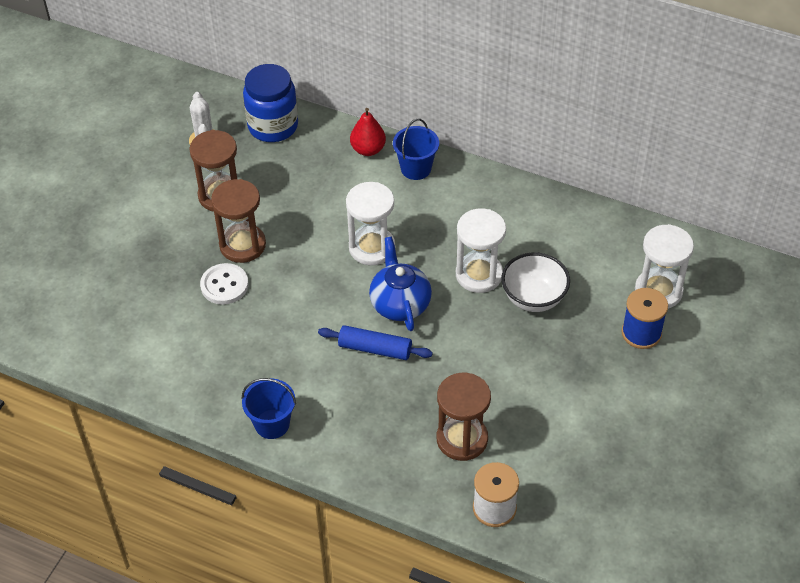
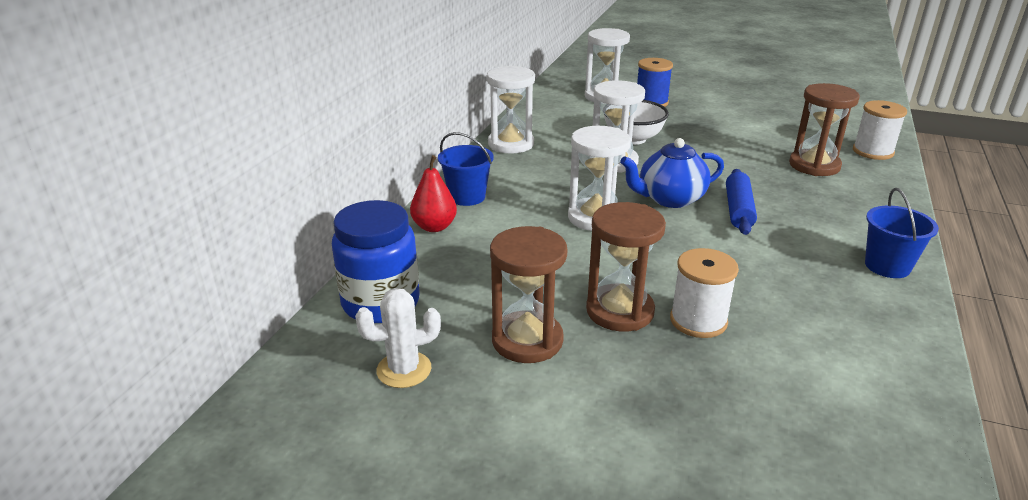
camera: 95 degrees left, 20 degrees down
(224, 285) = (698, 320): white button -> white spool
(523, 201) = (511, 144): none -> white hourglass

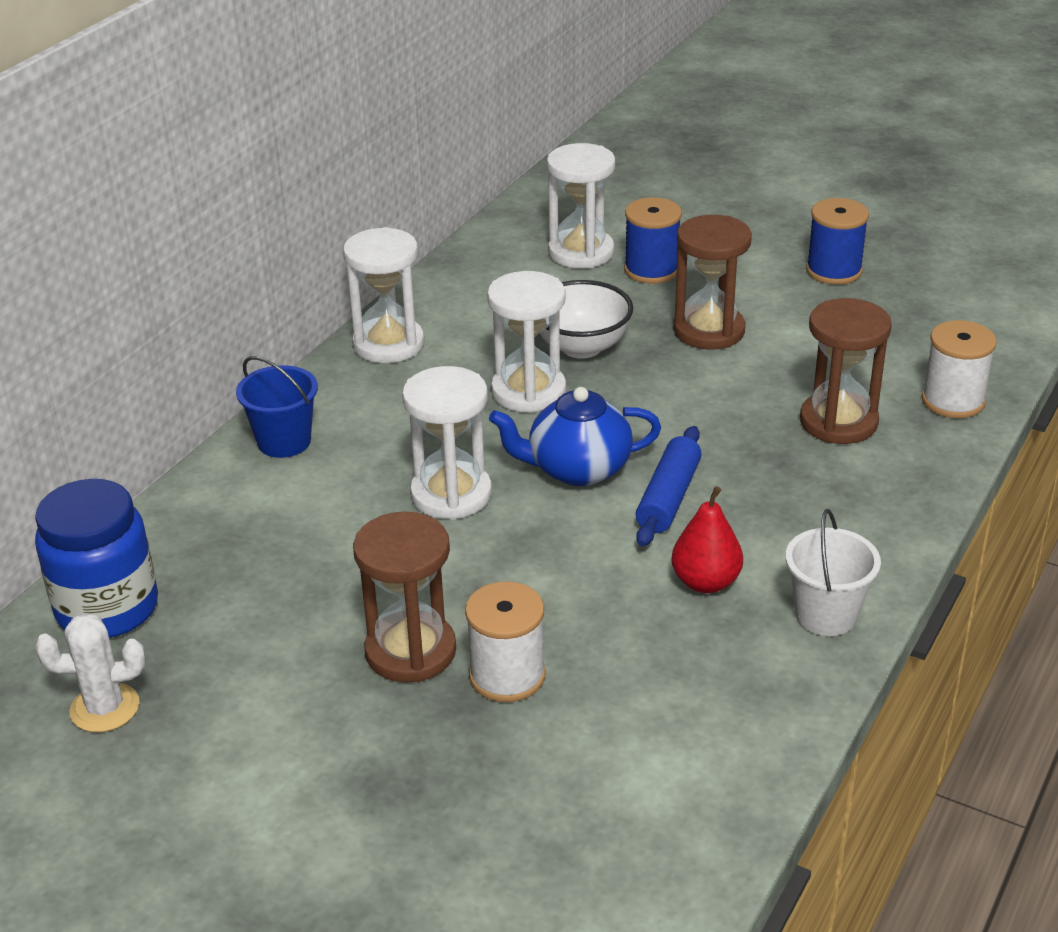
camera: 10 degrees right, 5 degrees up
(434, 227) = (219, 492): red pear -> red pear (706, 582)
(527, 340) = (271, 682): brown hourglass -> brown hourglass (709, 331)
(756, 98) = (834, 271): none -> blue spool
(887, 266) = (826, 615): blue bucket -> white bucket

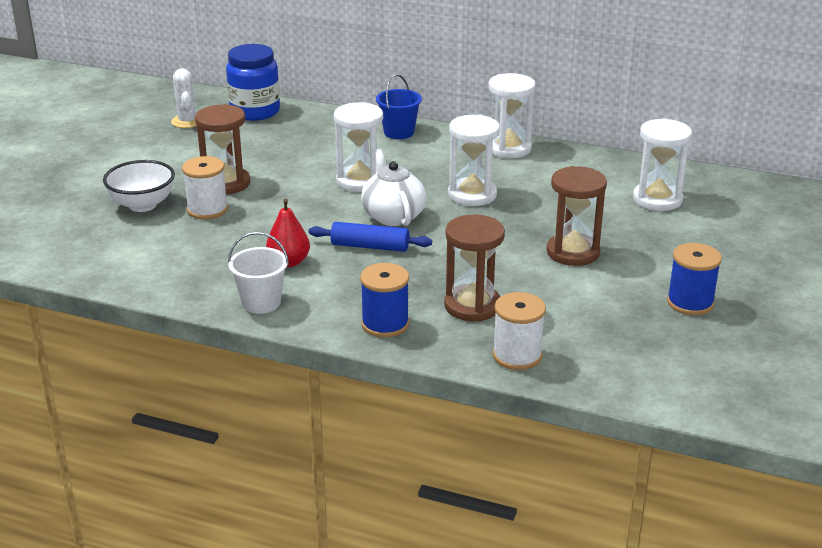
camera: 80 degrees right, 5 degrees down
(577, 469) = (393, 216): blue teapot -> white teapot
(581, 347) = (531, 208): white bowl -> white bowl (142, 205)
(651, 270) = (647, 227): blue spool -> blue spool (385, 324)

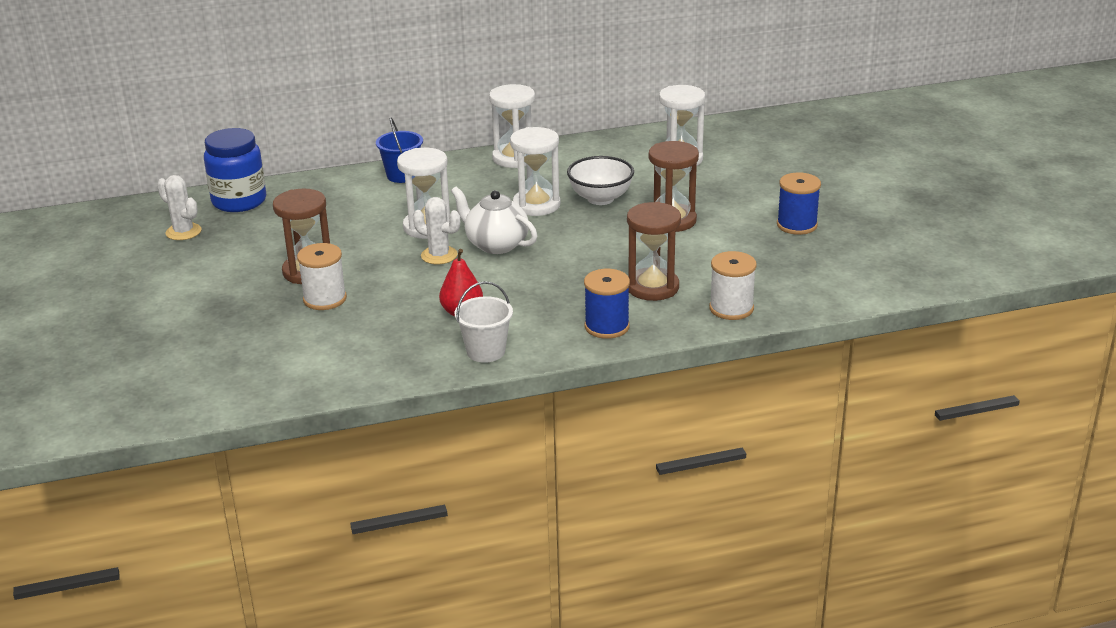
camera: 35 degrees left, 0 degrees up
(142, 205) = (256, 318): white bowl -> white bowl (600, 198)
(336, 208) = (439, 255): none -> white cactus
(370, 246) = (511, 275): blue rolling pin -> none

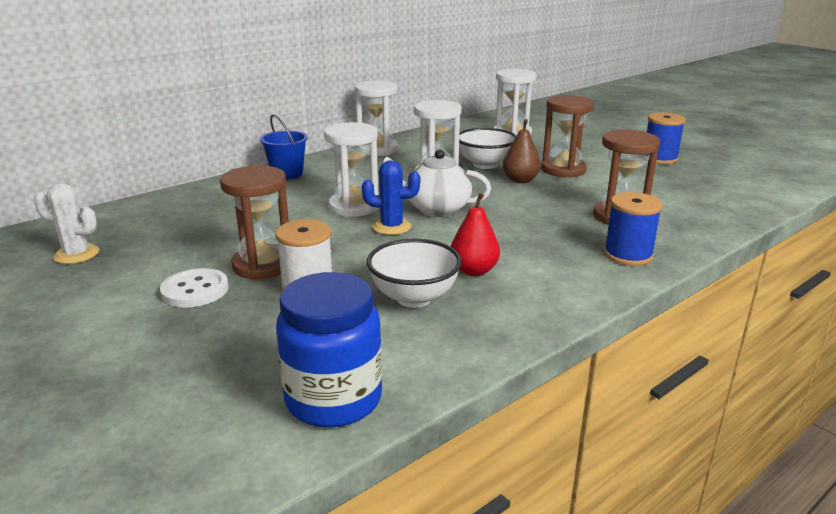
camera: 25 degrees left, 5 degrees down
(239, 201) = (127, 217): blue jar -> blue jar (333, 399)
(246, 283) = (195, 290): none -> white button
(393, 325) = (414, 298): none -> white bowl
(439, 255) = (391, 227): white cactus -> blue cactus
(486, 351) = (545, 302): white bucket -> none
(612, 226) = (520, 180): none -> brown pear
(731, 308) = (707, 220): white spool -> none

